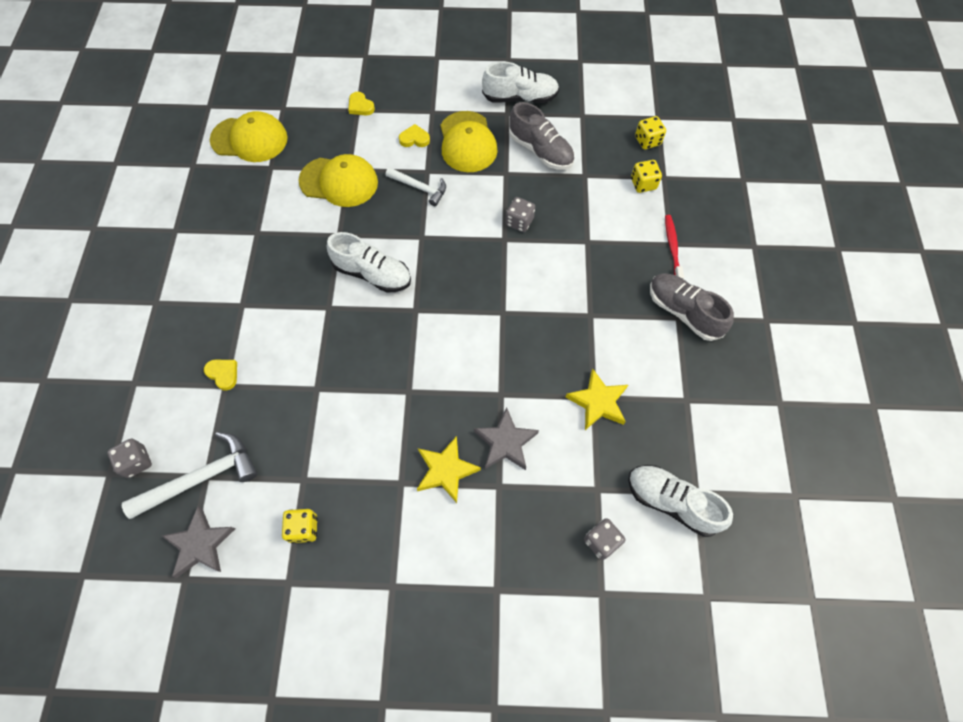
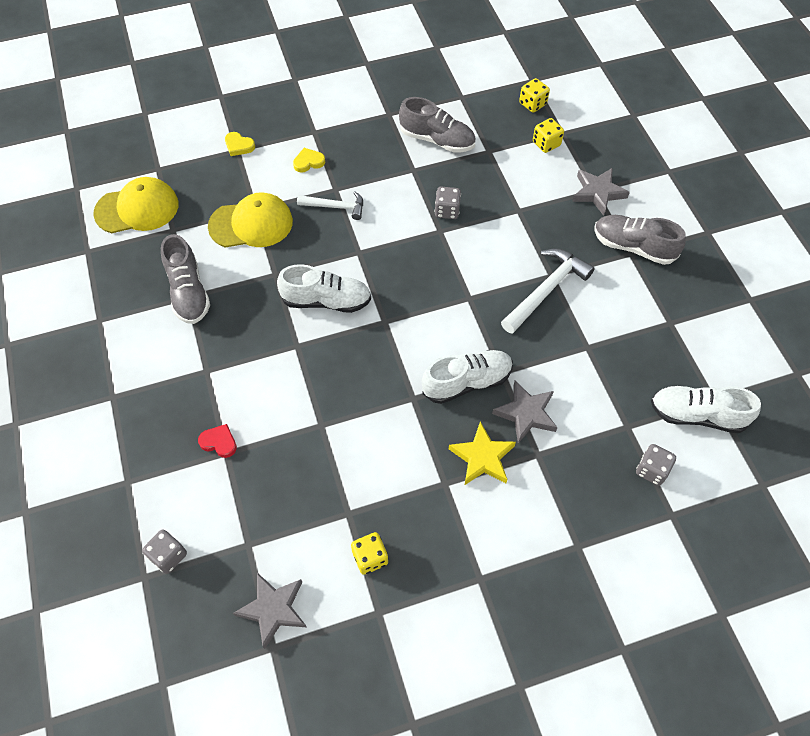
camera: 20 degrees left, 5 degrees down
(201, 477) = (244, 547): white hammer -> white hammer (546, 290)
(223, 374) = (219, 442): yellow heart -> red heart
(258, 228) = (188, 292): none -> grey shoe
(467, 142) = (363, 151): yellow cap -> none
(520, 98) = (395, 96): white shoe -> white shoe (467, 382)
(598, 402) = (593, 350): yellow star -> none
(672, 247) = (598, 193): red toothbrush -> grey star

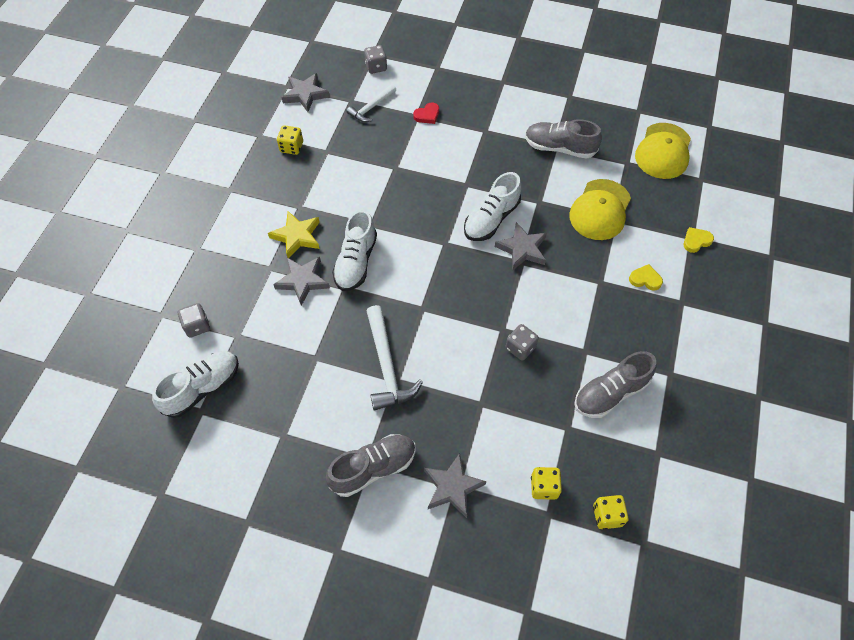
camera: 125 degrees right, 0 degrees up
(308, 162) = (645, 279): yellow heart -> yellow heart turned 90 degrees counterclockwise
(335, 207) = (580, 272): white hammer -> white hammer (371, 107)
(343, 259) = (522, 249): none -> grey star

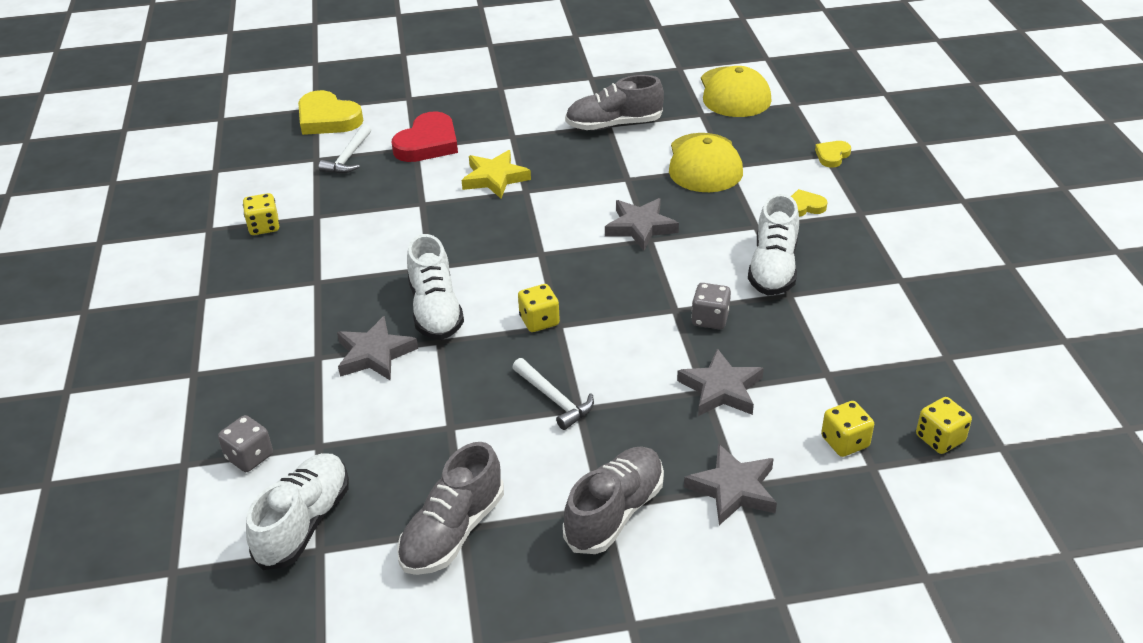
camera: 25 degrees left, 20 degrees down
(297, 236) = (334, 312): yellow star -> yellow star (495, 178)
(305, 95) = (248, 171): grey star -> grey star (721, 389)
(376, 67) = (327, 119): grey dice -> yellow heart
(387, 366) = (554, 399): white hammer -> white hammer, size x0.63
(413, 299) = (539, 321): none -> yellow dice
(427, 115) = (428, 143): red heart -> red heart, size x1.92
(491, 219) = (581, 212): white shoe -> white shoe (773, 268)
(610, 393) = (849, 322): grey shoe -> grey shoe (452, 531)

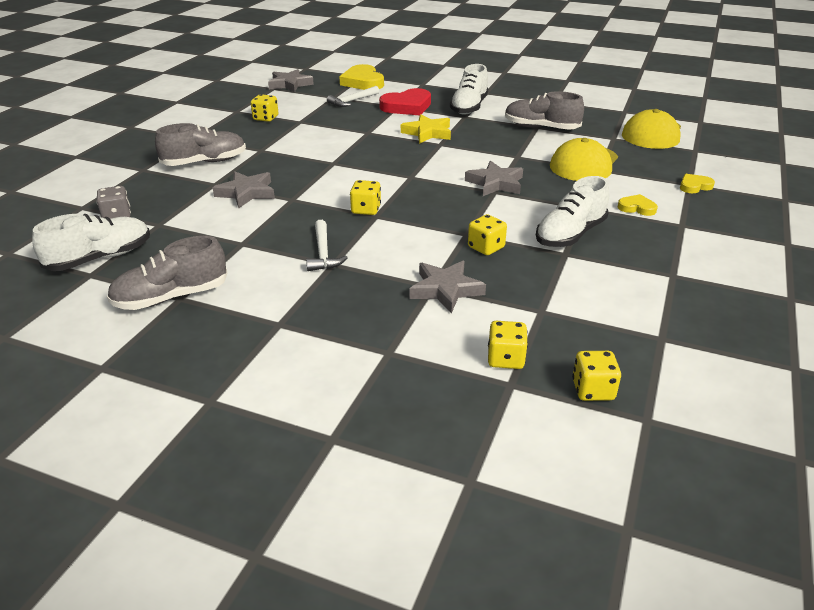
camera: 30 degrees right, 5 degrees down
(435, 310) = (309, 184): white shoe -> white shoe (469, 107)
(615, 512) = (283, 330): grey shoe -> grey shoe (205, 162)
(710, 319) = (486, 247): grey dice -> yellow dice
(733, 489) = (382, 352): grey star -> grey star (290, 84)

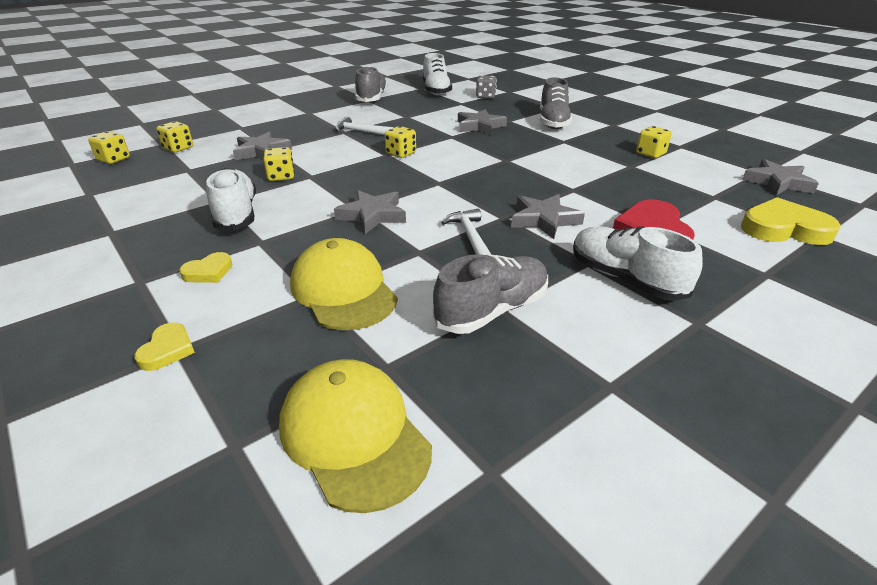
camera: 120 degrees right, 0 degrees up
(352, 101) = (692, 204): white hammer -> white hammer (470, 236)
(427, 133) = (544, 220): yellow star -> grey star

